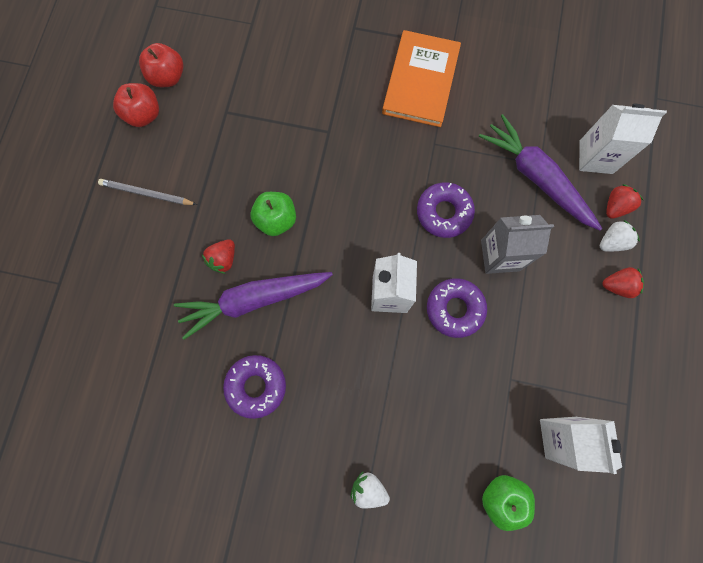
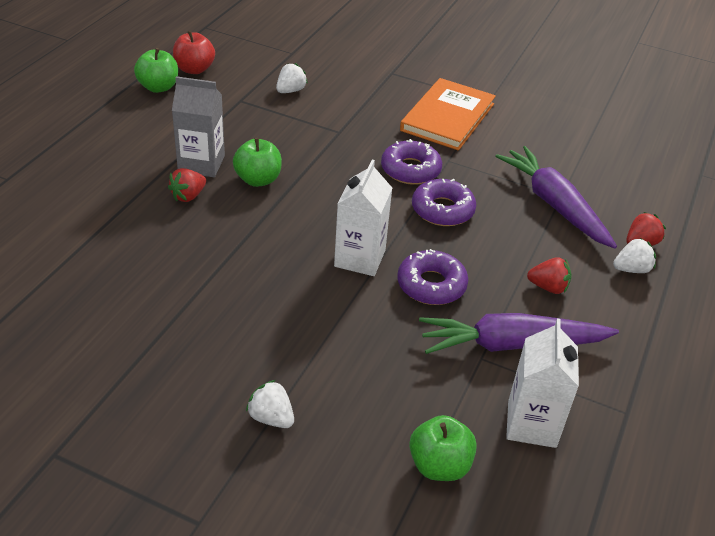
camera: 10 degrees right, 35 degrees down
(144, 115) = (158, 87): red apple -> green apple
(146, 194) = (132, 137): grey pencil -> none
(253, 300) = (206, 232): purple carrot -> purple carrot (511, 345)
(256, 386) = (176, 299): purple donut -> purple donut (410, 170)
(268, 83) = (290, 91): none -> white strawberry
(500, 255) = (497, 254): grey carton -> grey carton (201, 164)
(595, 157) = (625, 203): white carton -> none
(617, 285) = (631, 306): red strawberry -> red strawberry (548, 287)

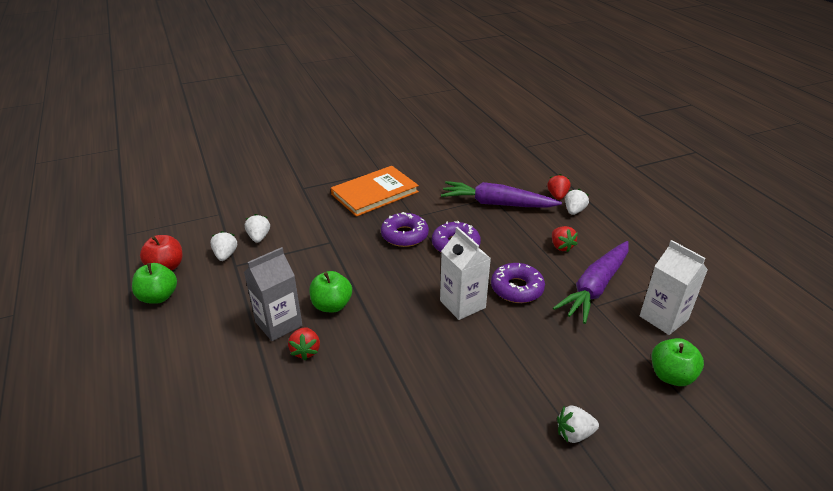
camera: 45 degrees left, 5 degrees down
(246, 88) = (225, 255): none -> white strawberry
(448, 117) = (375, 193): orange book -> orange book turned 75 degrees clockwise
(548, 287) = (561, 246): red strawberry -> red strawberry turned 105 degrees clockwise

